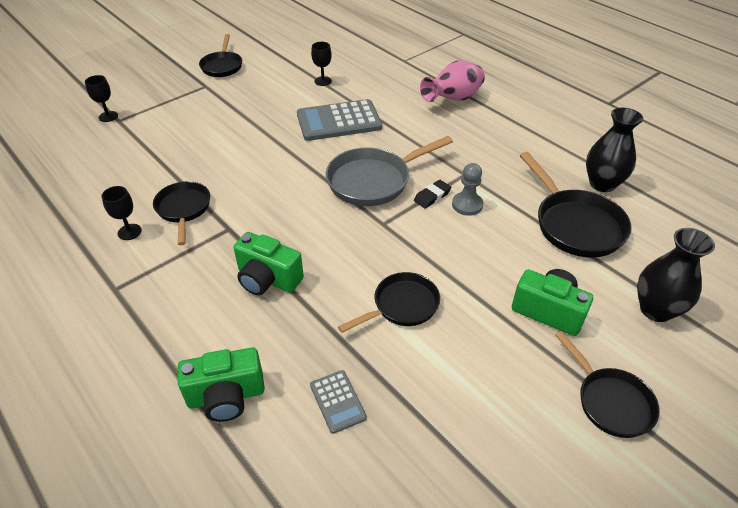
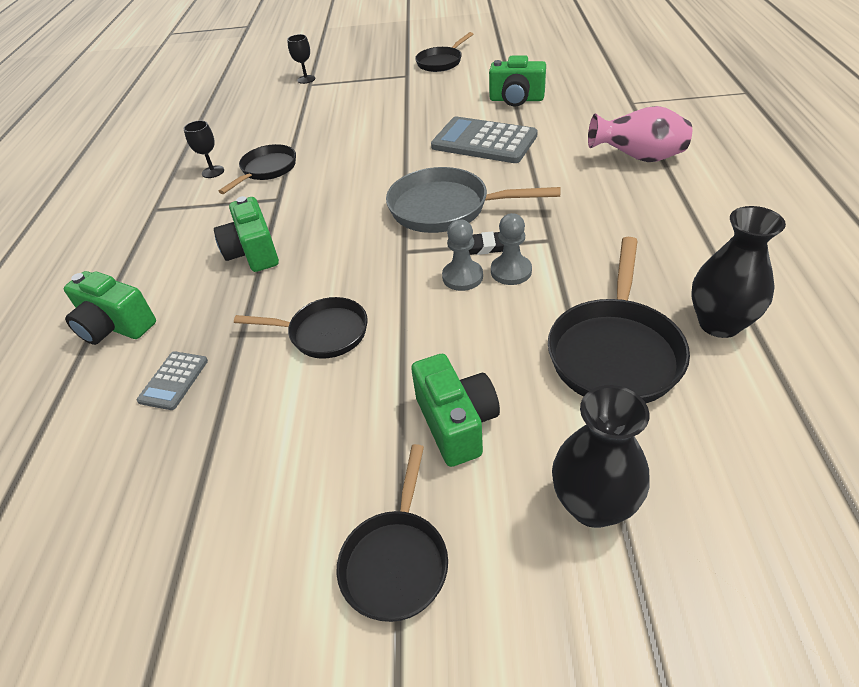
camera: 45 degrees right, 0 degrees up
(323, 81) = (516, 99): black goblet -> green camera
(443, 222) = (462, 277): none -> grey pawn

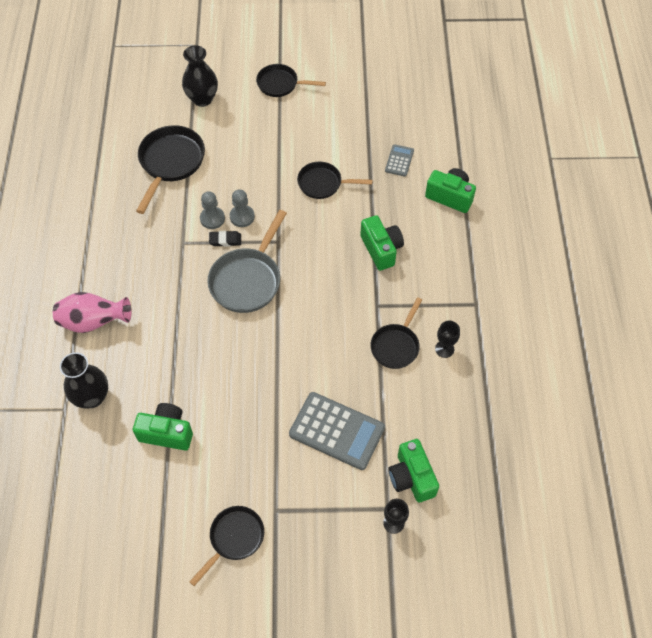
camera: 175 degrees right, 15 degrees up
(396, 561) = (280, 84): black pan -> black pan turned 90 degrees counterclockwise
(446, 208) = (247, 280): grey pan -> grey pan turned 105 degrees clockwise
(456, 423) = (253, 132): green camera -> green camera (411, 477)
(484, 141) = (208, 363): grey calculator -> grey calculator (337, 431)
(719, 323) = (112, 175): black vase -> black vase (92, 397)

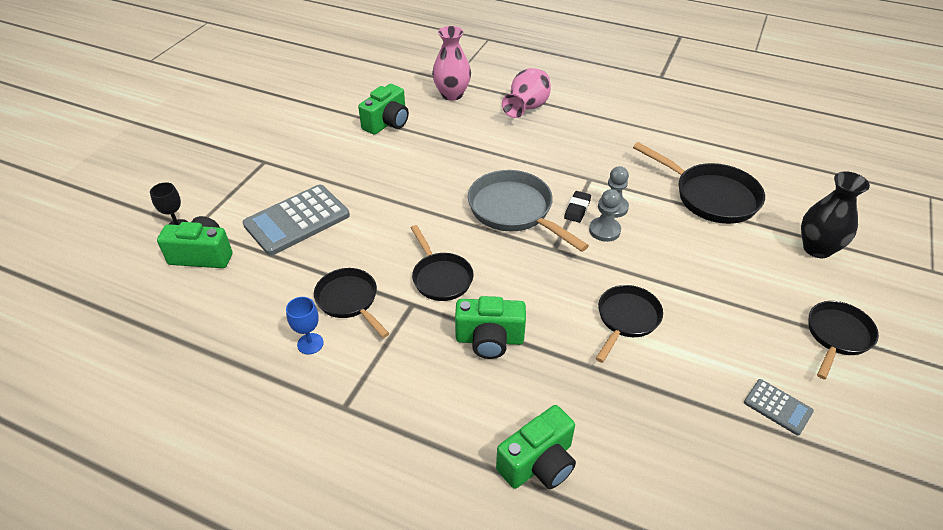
camera: 115 degrees right, 15 degrees down
(92, 397) = (452, 94): black vase -> pink vase
(234, 538) = (265, 134): black pan -> black pan (441, 277)
(399, 160) = (637, 425): grey calculator -> grey calculator (777, 407)
(444, 349) = (310, 344): black goblet -> blue goblet

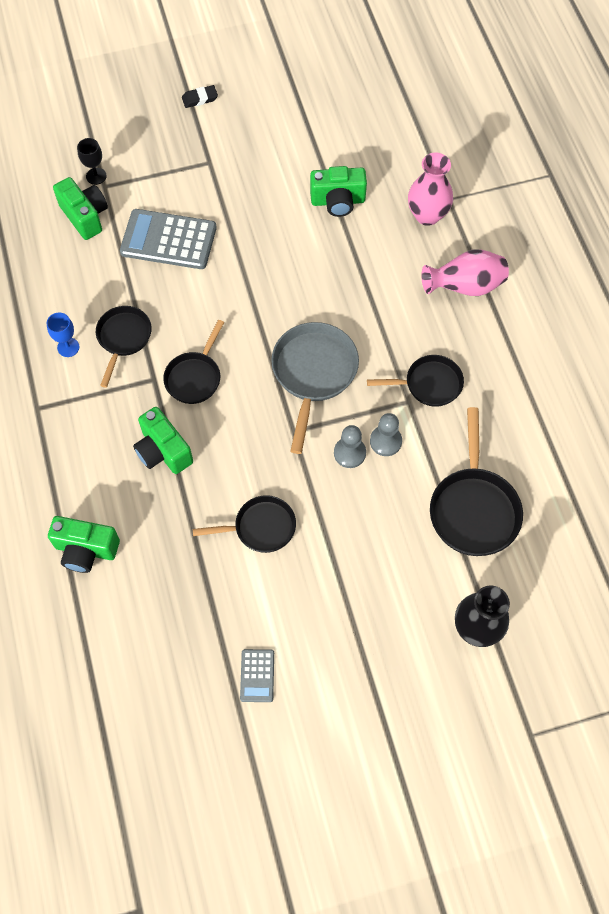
camera: 50 degrees right, 20 degrees up
(577, 209) = (358, 417): black eraser -> black eraser (200, 99)
(837, 336) = (372, 687): black pan -> black pan (429, 384)

